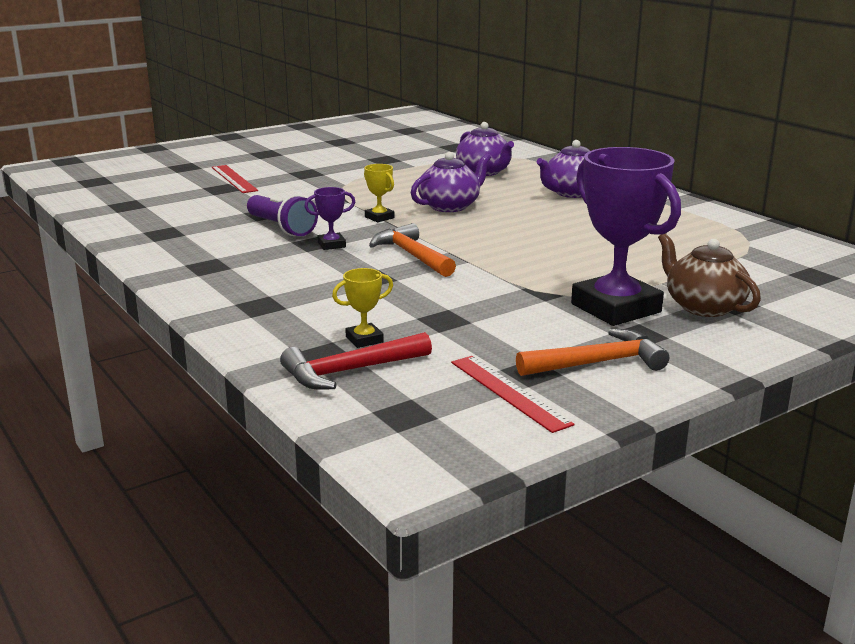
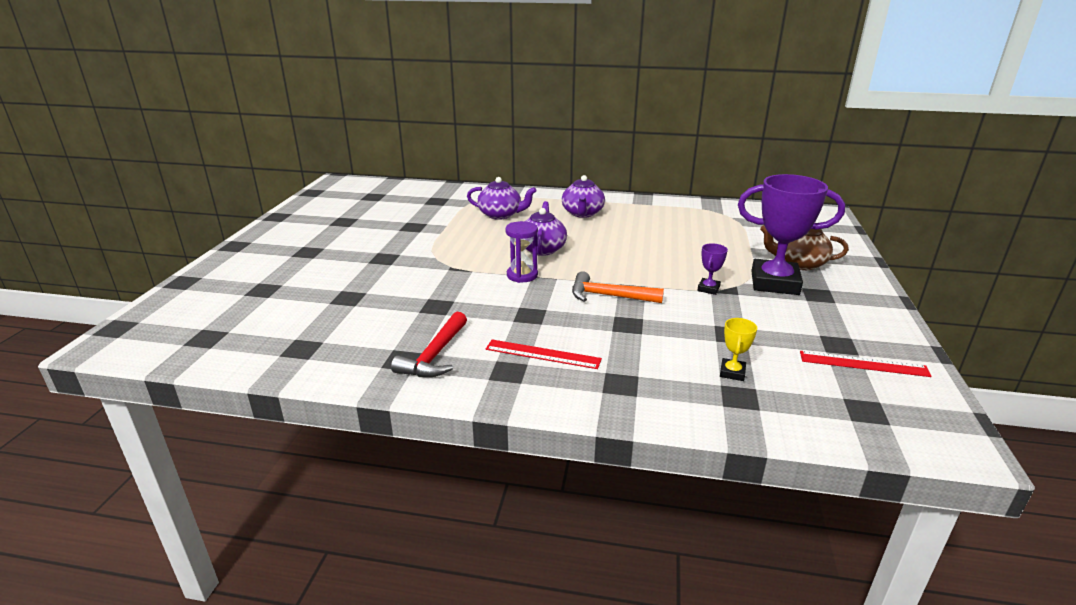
camera: 45 degrees left, 5 degrees up
(234, 179) = (337, 284): red ruler -> red ruler (542, 354)
(281, 228) = (480, 312): purple flashlight -> none
(331, 245) = (545, 311): purple trophy -> purple trophy (708, 289)
(350, 371) = (779, 399): red hammer -> red hammer (435, 355)
(379, 217) = (522, 275): yellow trophy -> purple hourglass
(597, 363) = (846, 322): orange hammer -> none

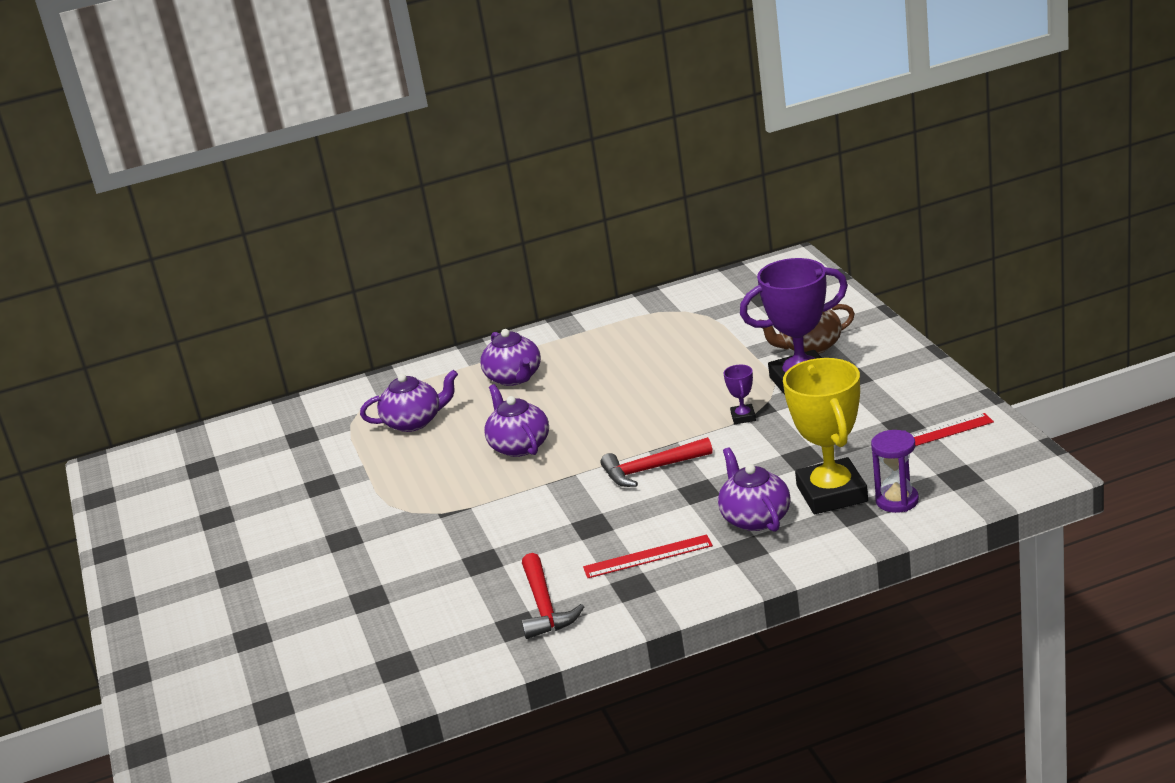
camera: 25 degrees left, 0 degrees up
(522, 275) = (533, 487): purple hourglass -> purple hourglass (897, 501)
(609, 296) = (651, 469): orange hammer -> red hammer
(651, 363) = (755, 518): none -> purple teapot
(732, 372) = (832, 493): yellow trophy -> yellow trophy, size x2.36

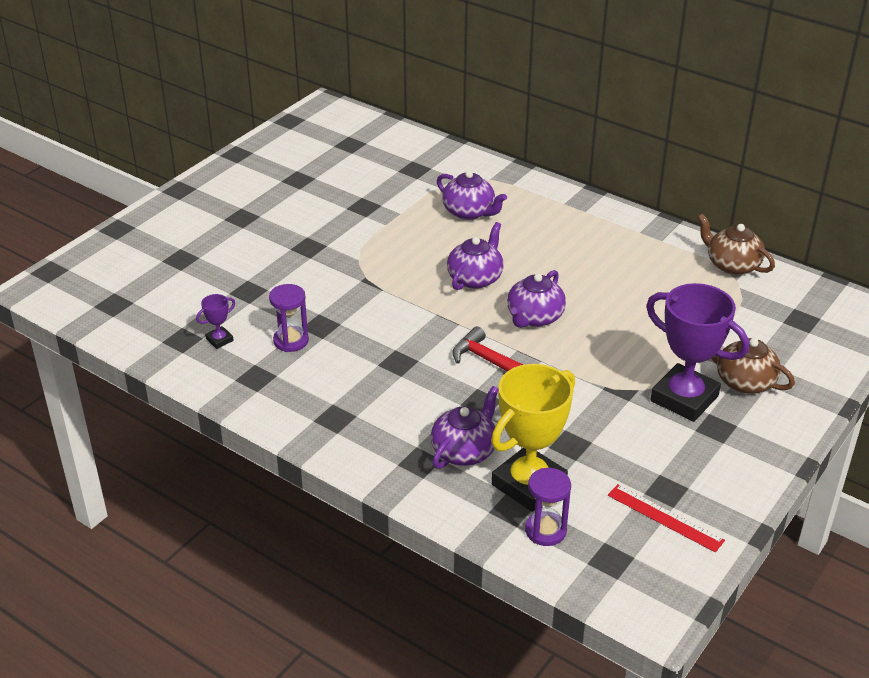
camera: 50 degrees right, 10 degrees up
(484, 587) = (291, 341): none -> purple hourglass
(514, 378) = (564, 234): purple teapot -> purple teapot (534, 317)
(544, 606) = (285, 381): red hammer -> none
(647, 556) = (376, 410): red ruler -> none
(659, 306) = (732, 265): none -> brown teapot
(743, 417) = (603, 384): purple trophy -> purple trophy (219, 340)

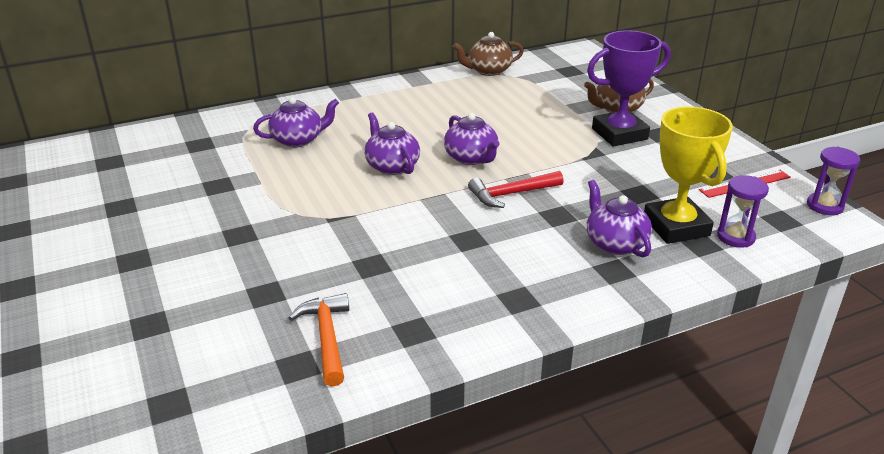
camera: 60 degrees left, 5 degrees down
(219, 340) = (327, 338): purple trophy -> orange hammer
(291, 341) = (377, 290): purple hourglass -> purple hourglass (824, 206)

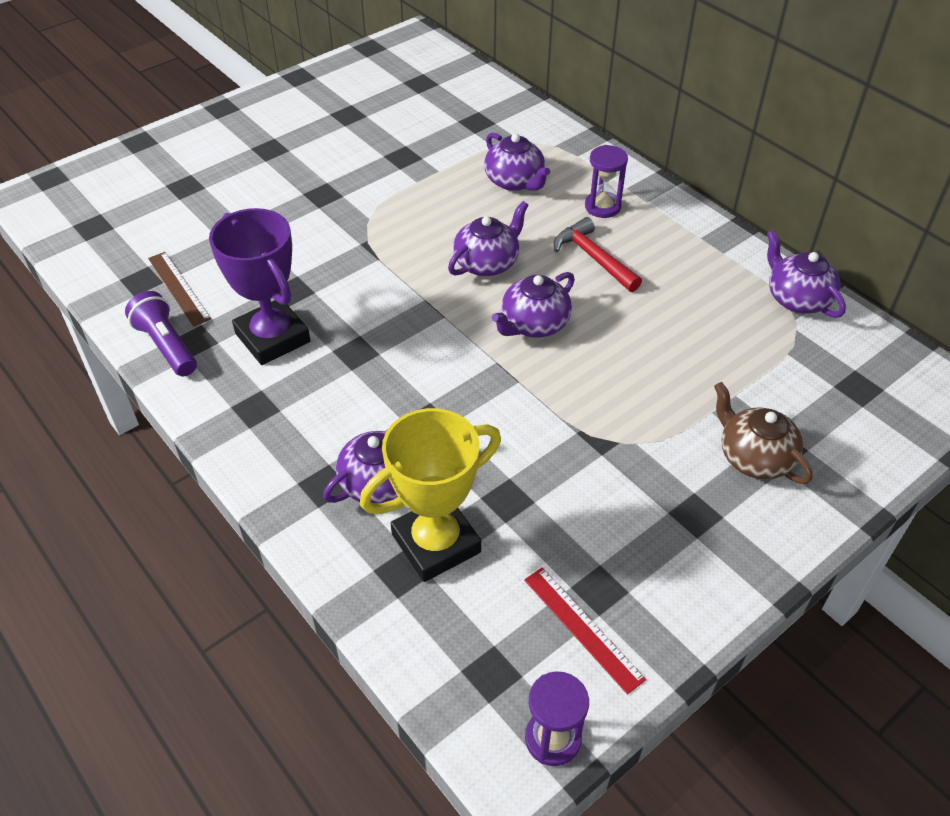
camera: 75 degrees right, 15 degrees up
(327, 338) = (179, 288): orange hammer -> brown ruler
(413, 350) = (166, 346): none -> purple flashlight
(488, 70) = (797, 298): brown teapot -> purple teapot
(511, 194) = (461, 373): red hammer -> red hammer (594, 258)
(619, 134) = (671, 466): purple trophy -> purple trophy (273, 337)
(735, 237) = (429, 612): purple hourglass -> purple hourglass (602, 207)

